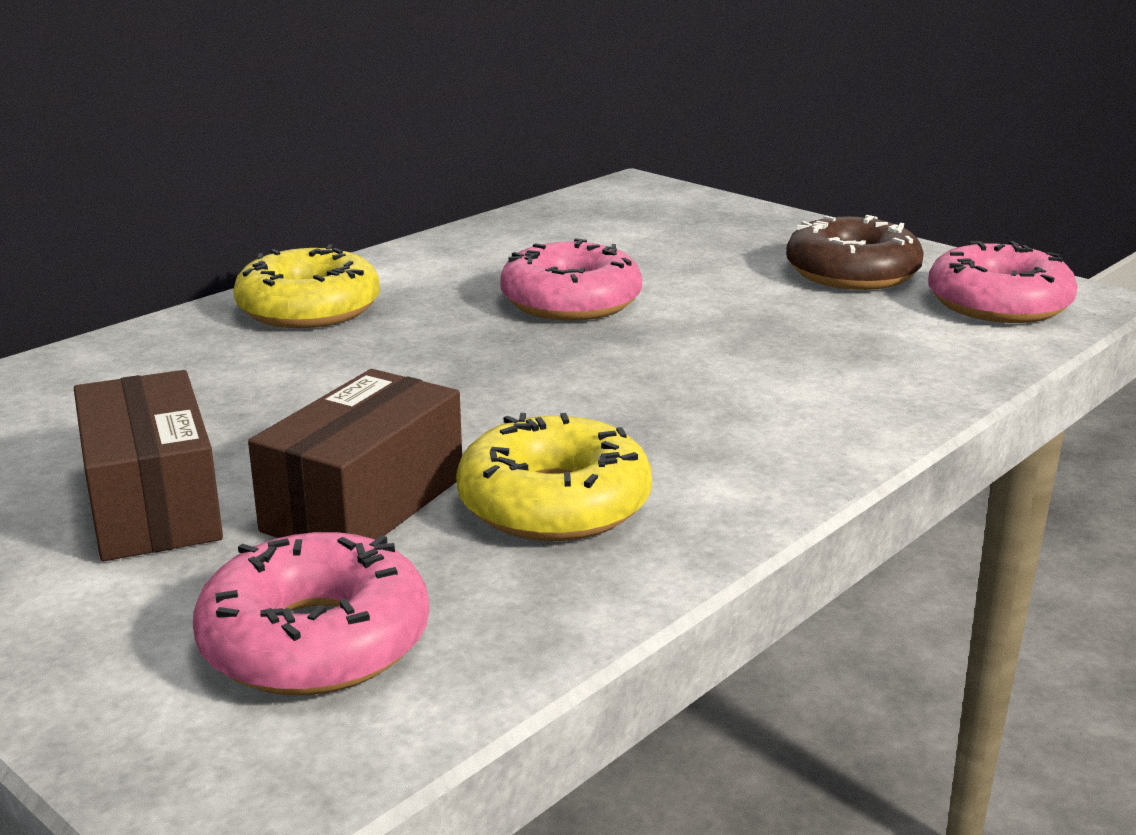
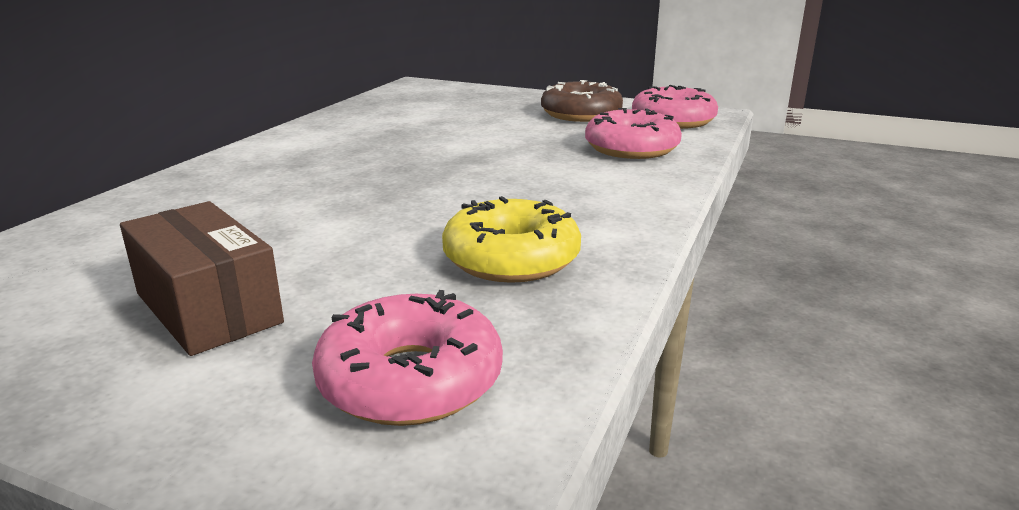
camera: 20 degrees left, 0 degrees up
(309, 309) = (247, 168): yellow donut -> none
(364, 504) = (378, 280): brown box -> none
(571, 302) = (426, 145): pink donut -> pink donut (631, 148)

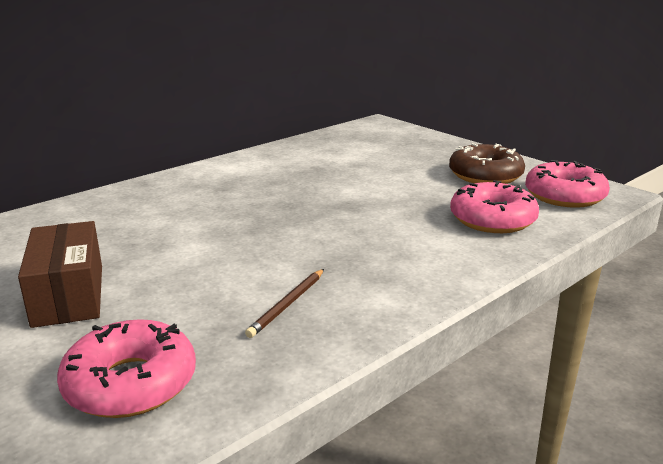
camera: 25 degrees right, 0 degrees up
(511, 258) = (287, 305): yellow donut -> brown pencil

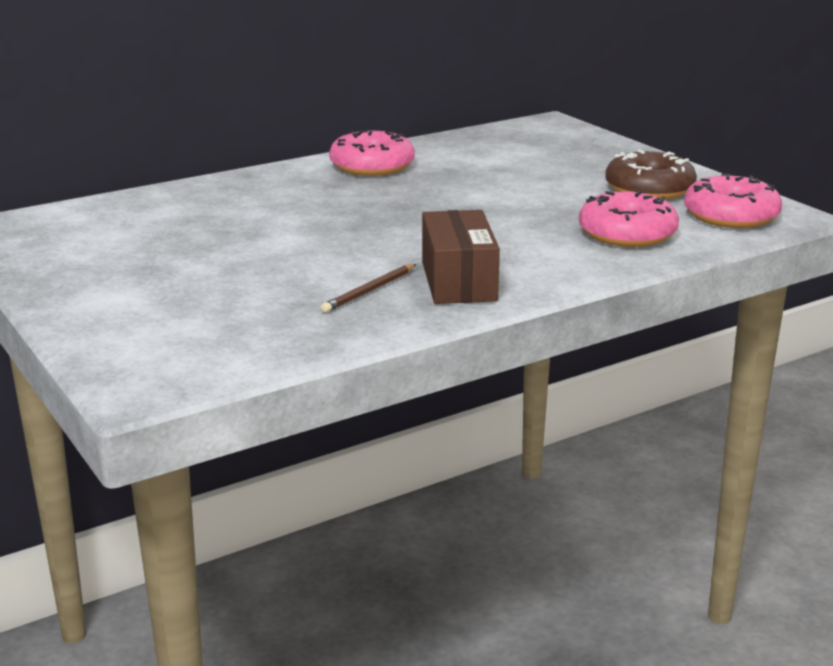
camera: 10 degrees right, 0 degrees up
(68, 295) = (160, 269): brown box -> brown box (458, 281)
(131, 383) = (211, 335): pink donut -> pink donut (372, 166)

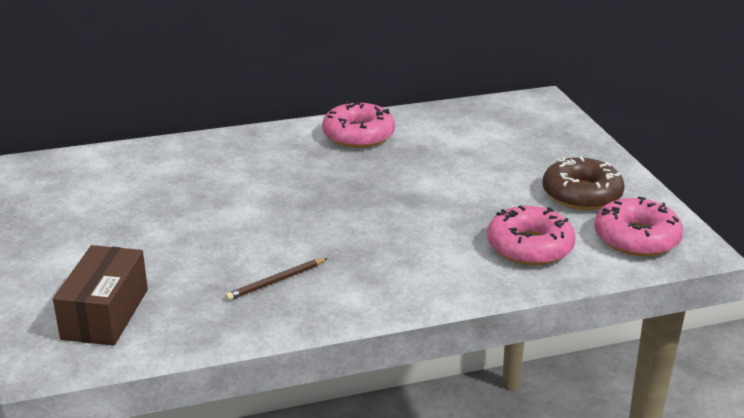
camera: 15 degrees right, 5 degrees up
(458, 281) = (354, 281): brown box -> brown box (105, 314)

